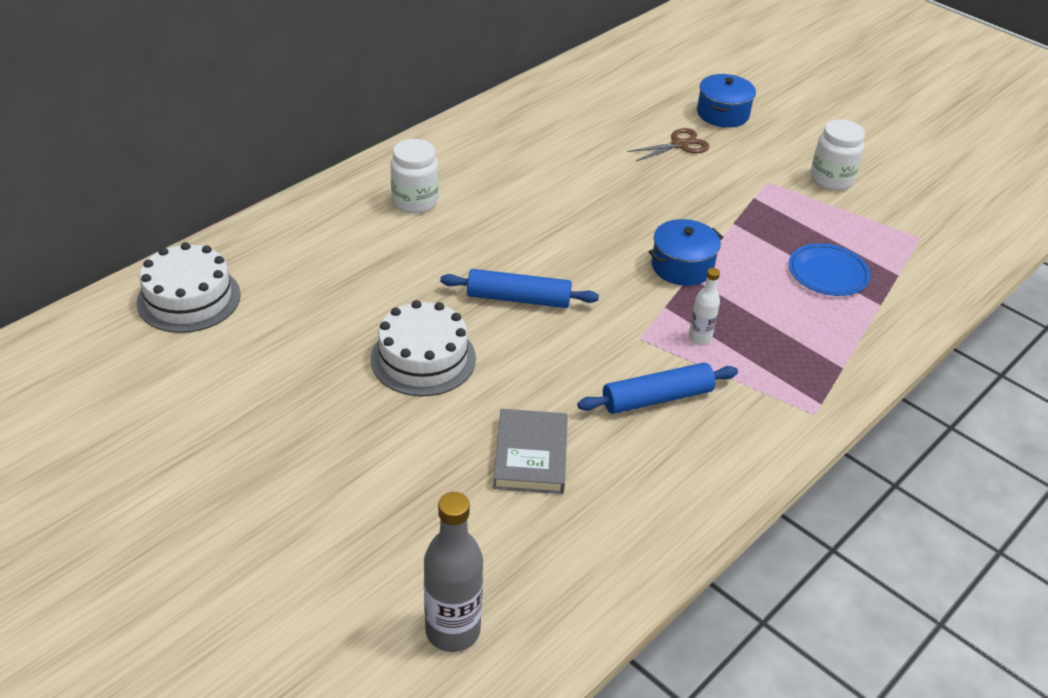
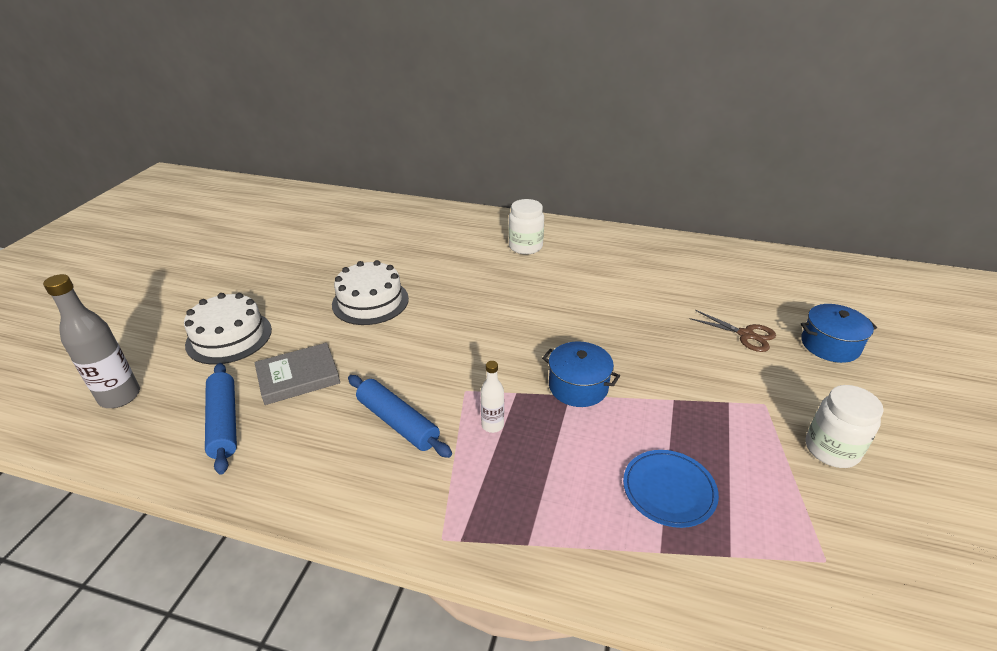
camera: 65 degrees right, 5 degrees down
(189, 298) = (368, 214): white cake -> white cake (229, 337)
(518, 298) = (462, 318): blue rolling pin -> blue rolling pin (224, 422)

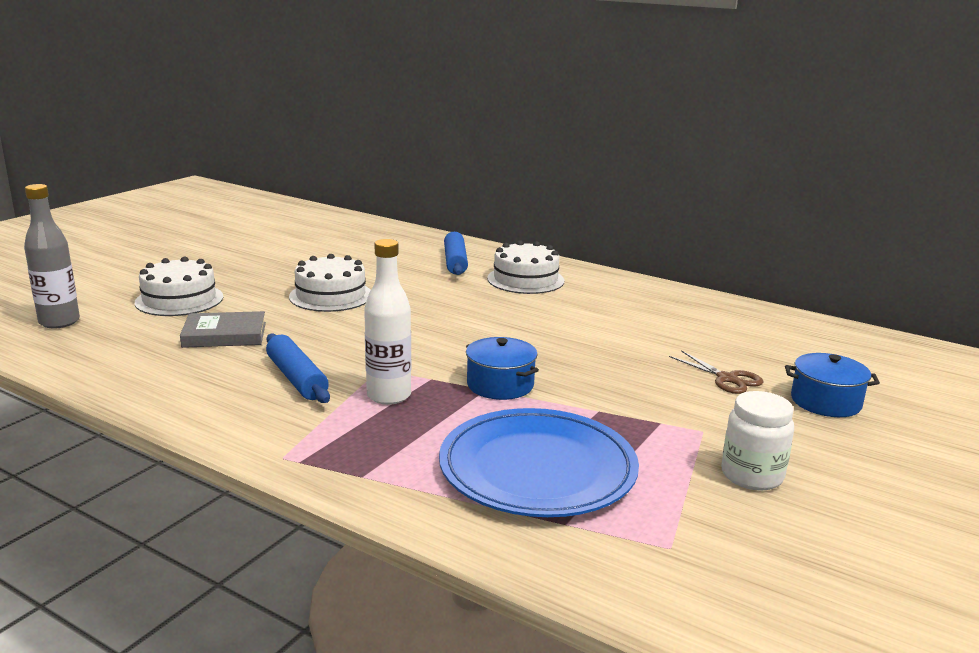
camera: 15 degrees right, 15 degrees down
(224, 422) = (138, 352): blue rolling pin -> blue rolling pin (455, 262)
(492, 425) = (389, 396): white bottle -> white bottle, size x1.81
(525, 247) = (525, 279): white jar -> white cake
(669, 490) = (537, 469): blue plate -> blue plate, size x1.91

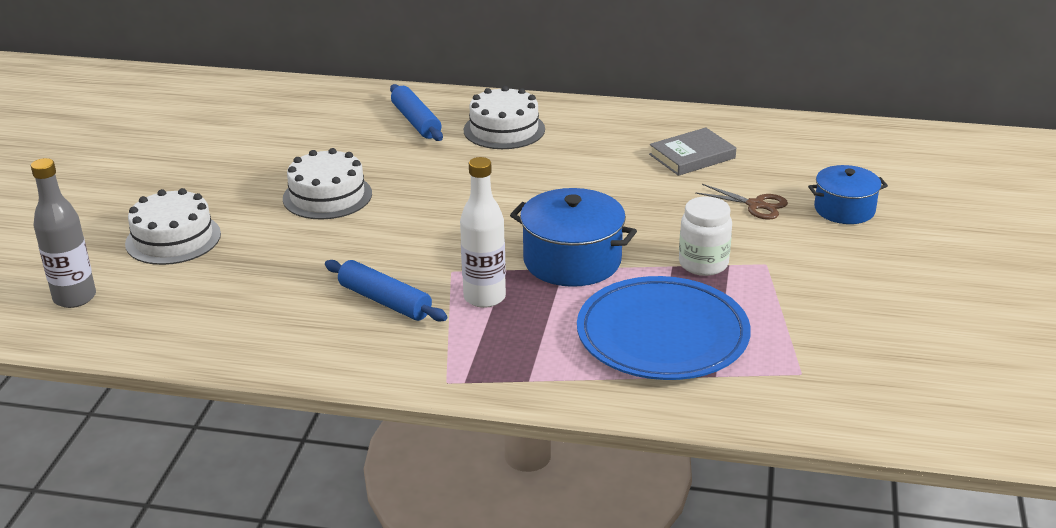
camera: 20 degrees left, 10 degrees up
(224, 335) = (266, 270): grey book -> grey book (692, 156)
(500, 385) = (572, 261): blue pot -> blue pot, size x1.54
(752, 475) = (825, 296): white jar -> white jar (703, 264)

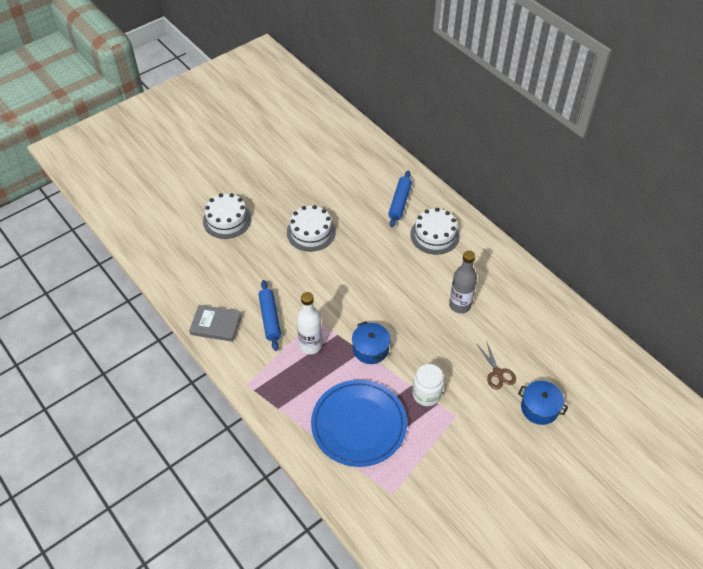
camera: 40 degrees right, 20 degrees up
(75, 298) = (163, 233): grey bottle -> grey bottle (460, 305)
(572, 261) = (370, 349): blue pot -> blue pot, size x0.65
(692, 156) = (506, 316): grey book -> grey book (216, 325)

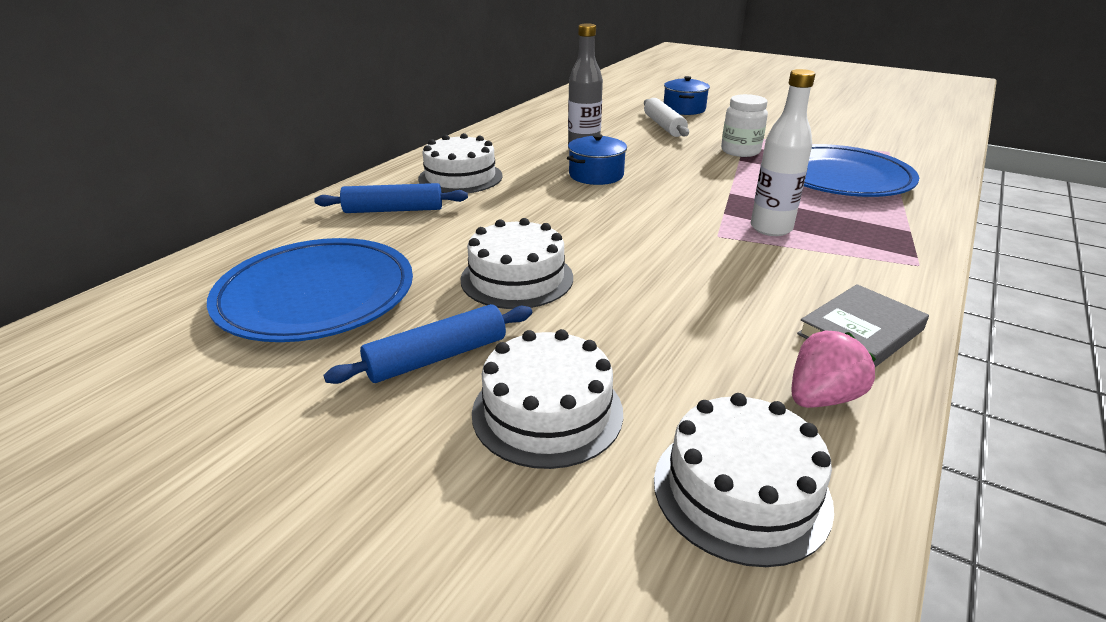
camera: 110 degrees left, 20 degrees down
(173, 251) = (741, 490): none -> white cake
(192, 290) = (821, 398): none -> pink strawberry
(216, 325) = (860, 332): grey book -> grey book turned 60 degrees clockwise
(270, 318) = (767, 275): blue rolling pin -> blue rolling pin (437, 357)
(327, 172) = (316, 296): none -> blue plate
(370, 349) = (718, 188): blue pot -> blue pot (596, 175)
(497, 373) = (664, 126): brown scissors -> white rolling pin

